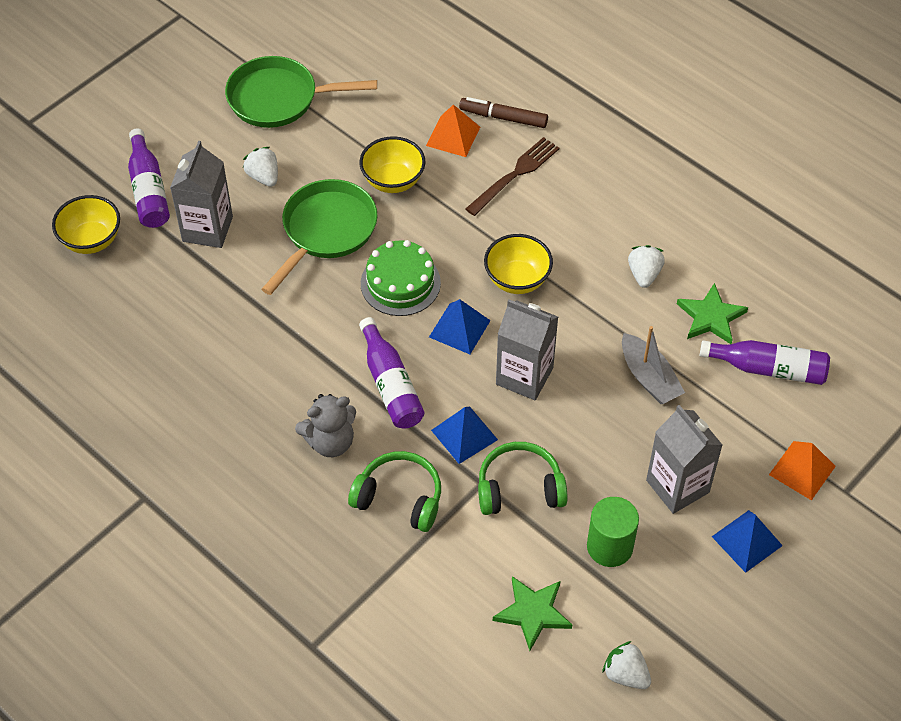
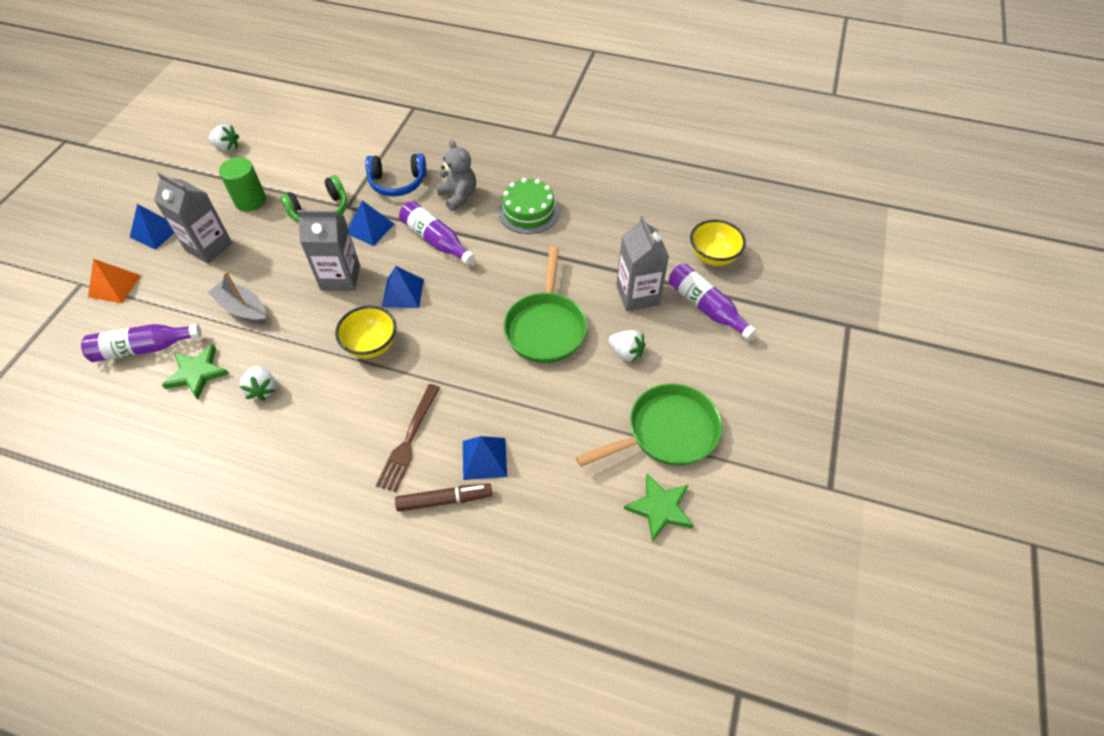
camera: 155 degrees right, 0 degrees up
(330, 442) = (458, 196): grey teddy bear -> grey teddy bear turned 105 degrees clockwise
(393, 181) = (516, 391): yellow bowl -> none
(399, 498) = (397, 182): green headphones -> blue headphones
(400, 283) = (464, 309): green cake -> green cake (528, 211)
(453, 136) = (484, 458): orange pyramid -> blue pyramid
(533, 613) = (291, 156): green star -> green star (660, 508)

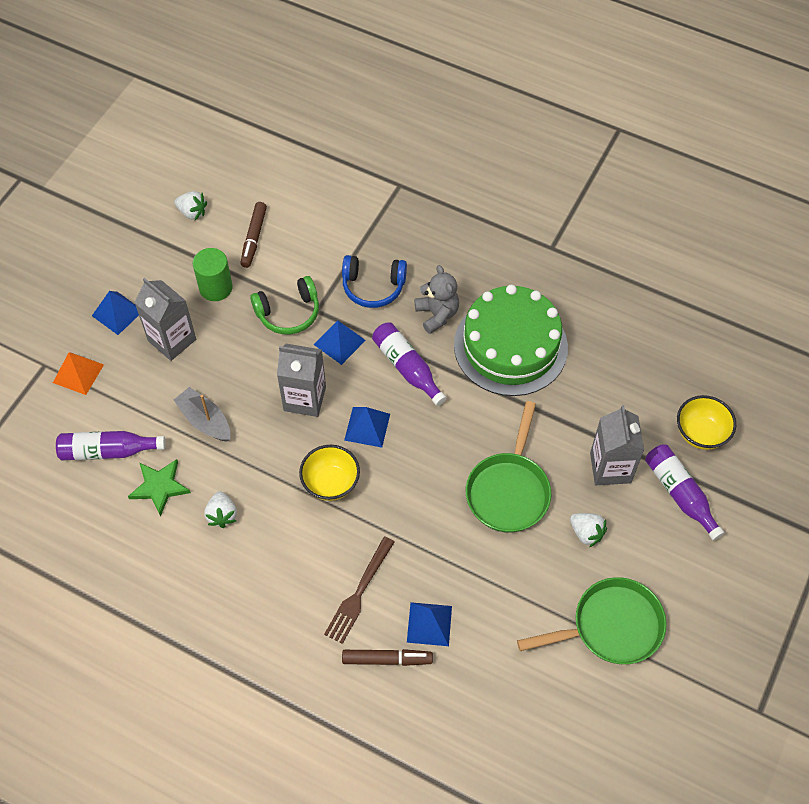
camera: 10 degrees right, 5 degrees up
(285, 159) = (254, 238): none -> brown marker
(528, 211) = (510, 346): green cake -> green cake, size x1.72
(660, 508) = (589, 702): green star -> none

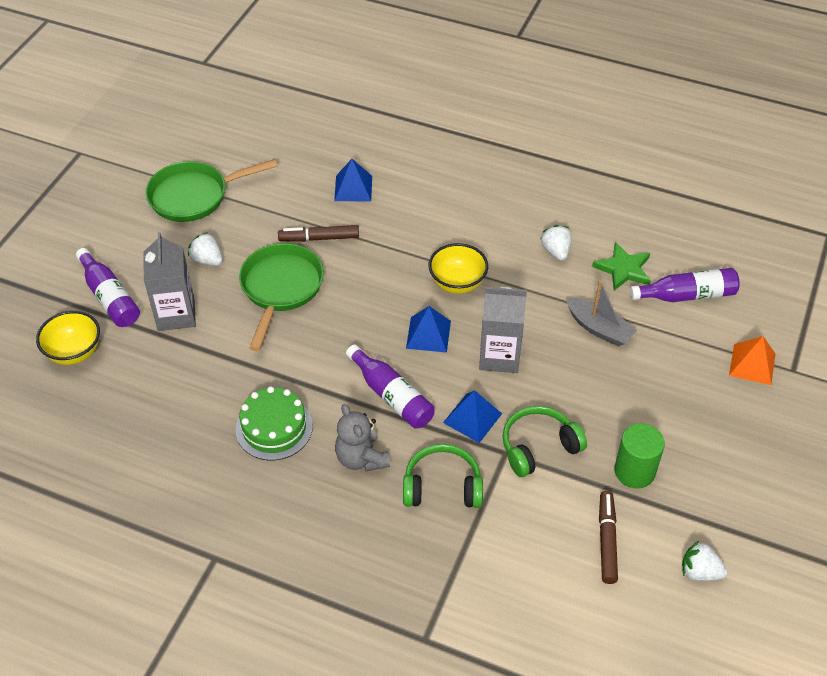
camera: 175 degrees right, 10 degrees down
(117, 313) = (739, 432): blue pyramid -> none
(172, 340) = (664, 406): grey carton -> none
(358, 594) = (417, 203): brown fork -> none
(373, 286) = (442, 487): blue headphones -> green headphones
(387, 659) = (387, 164): brown marker -> brown marker (319, 238)
(510, 346) = (274, 428): green cake -> green cake, size x0.58

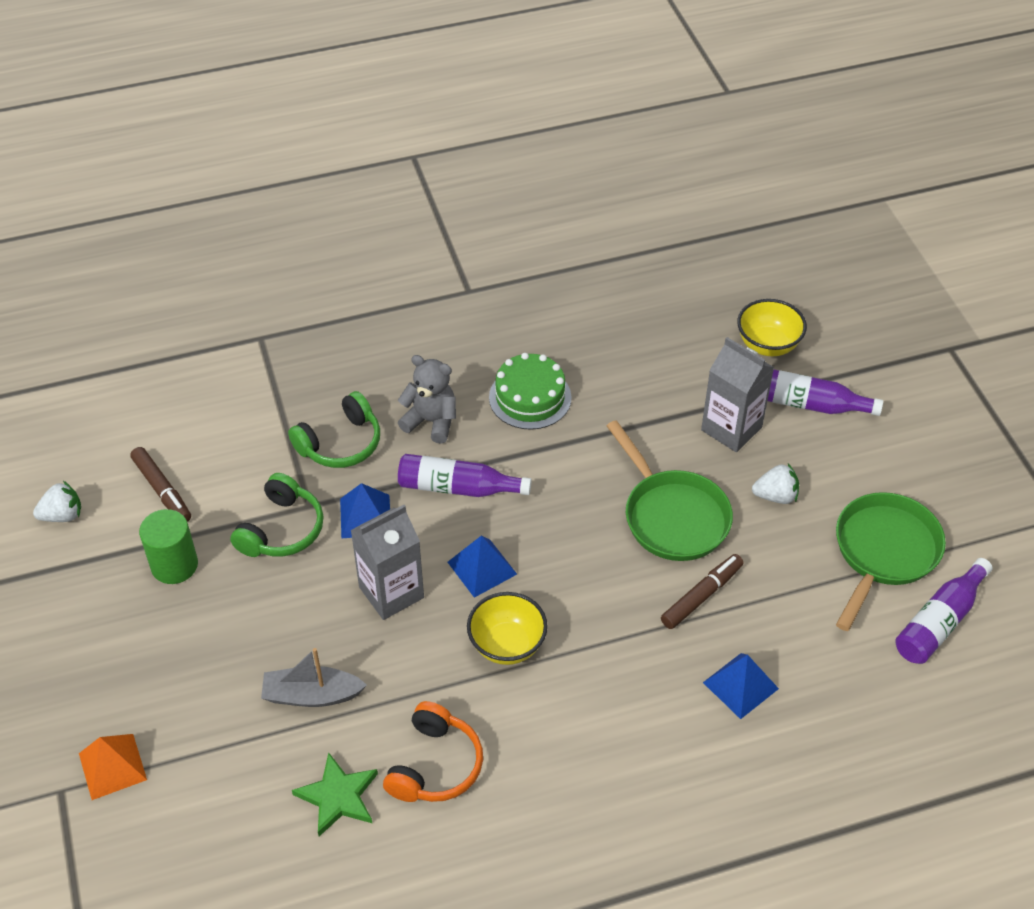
camera: 140 degrees right, 0 degrees up
(556, 251) = (435, 765): white strawberry -> orange headphones
(687, 295) = (239, 811): purple bottle -> purple bottle (939, 622)

